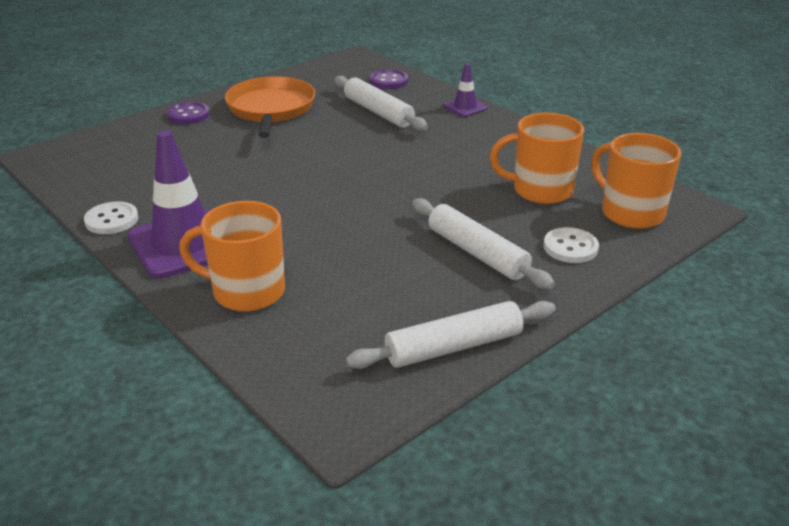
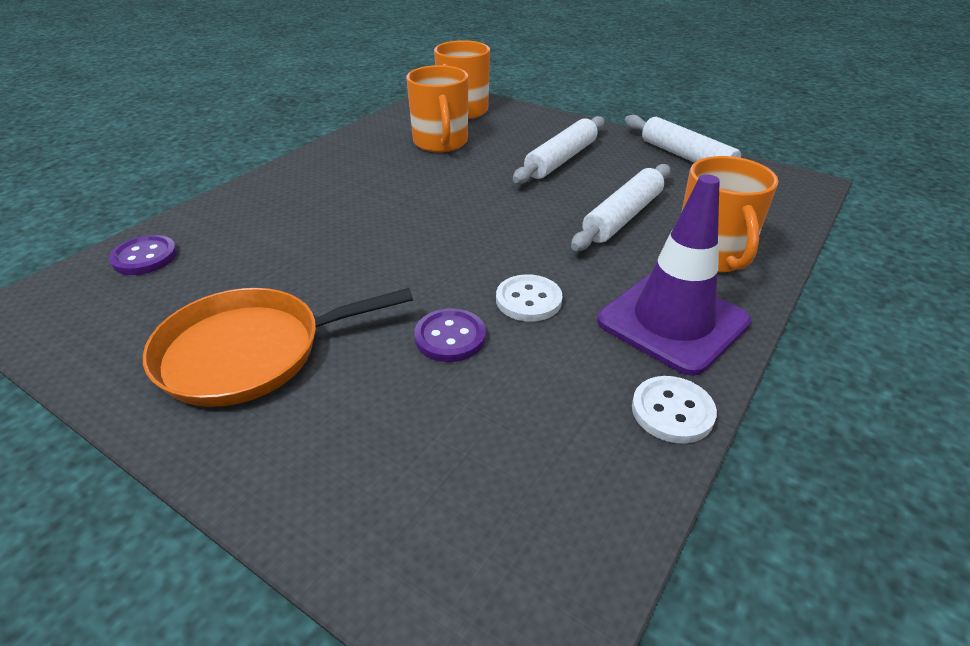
camera: 105 degrees left, 5 degrees up
(188, 115) = (276, 458): purple button -> purple button (450, 337)
(378, 112) = (264, 248): white rolling pin -> white rolling pin (622, 217)
(465, 107) = (248, 192): purple traffic cone -> none
(570, 247) = (527, 128): white button -> white button (528, 300)

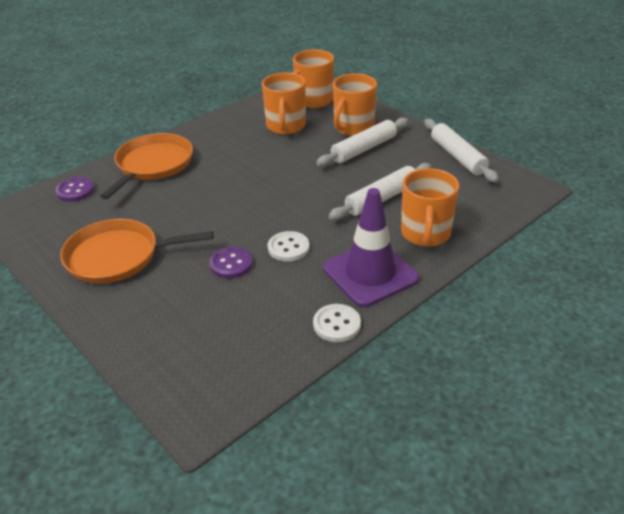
camera: 15 degrees right, 0 degrees up
(264, 208) = (153, 165): none -> orange pan
(532, 137) = (353, 128): none -> orange mug

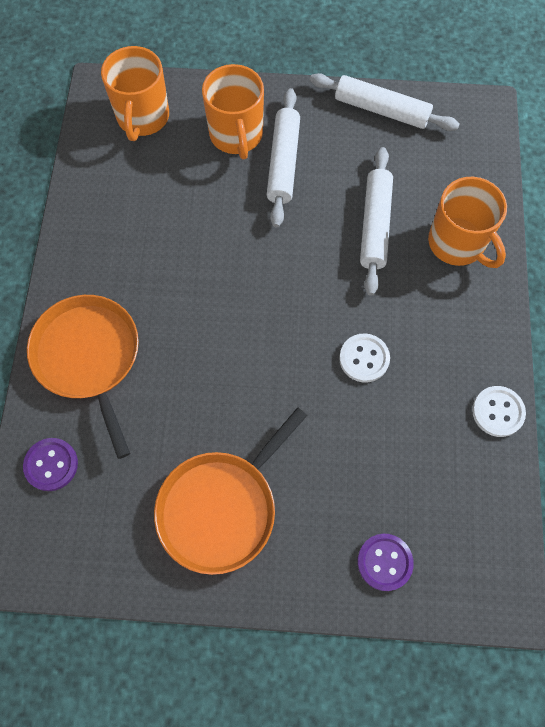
camera: 45 degrees left, 30 degrees up
(231, 264) = (337, 422): purple button -> purple button (384, 562)
(285, 126) = (162, 184): orange mug -> none
(370, 273) = (463, 331): purple traffic cone -> none

